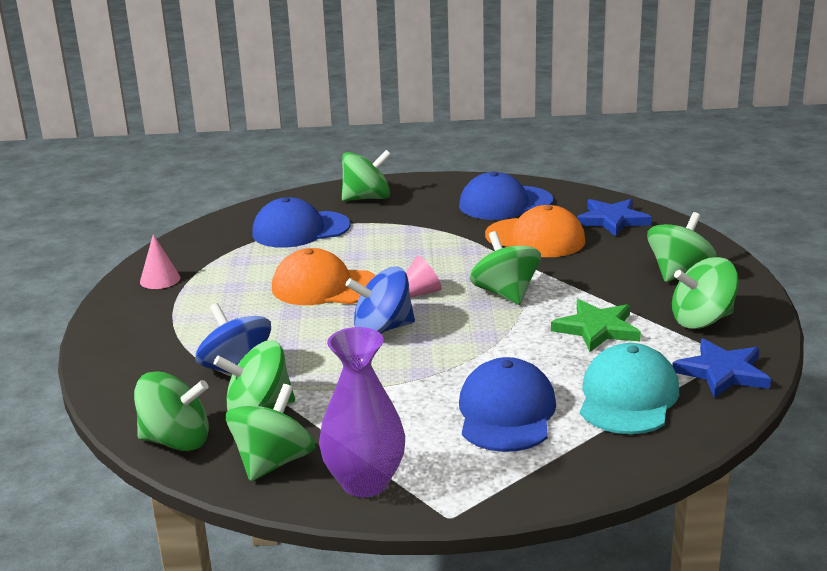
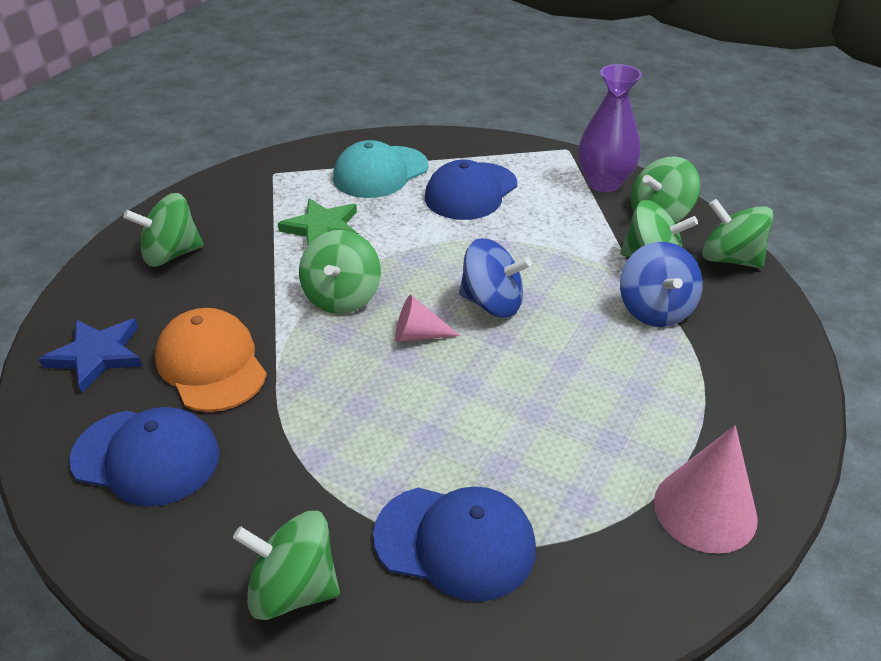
camera: 150 degrees left, 15 degrees up
(160, 279) = (705, 509): pink cone -> pink cone, size x1.70
(325, 287) = (505, 391): orange cap -> none
(702, 320) = (239, 204): green spinning top -> none
(722, 372) = (297, 165): blue star -> none

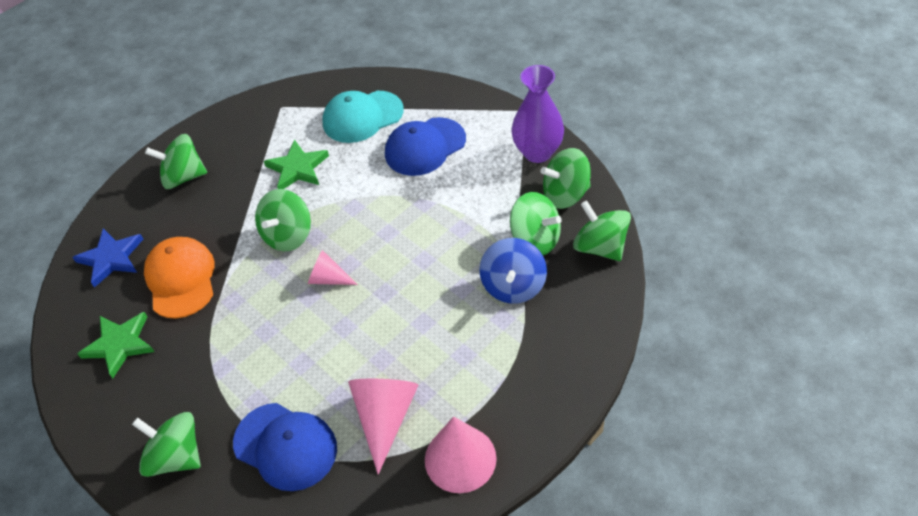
camera: 20 degrees right, 10 degrees up
(146, 457) = (119, 344): blue cap -> green star
(492, 303) = (393, 259): blue spinning top -> none
(577, 480) = (385, 418): none -> pink cone

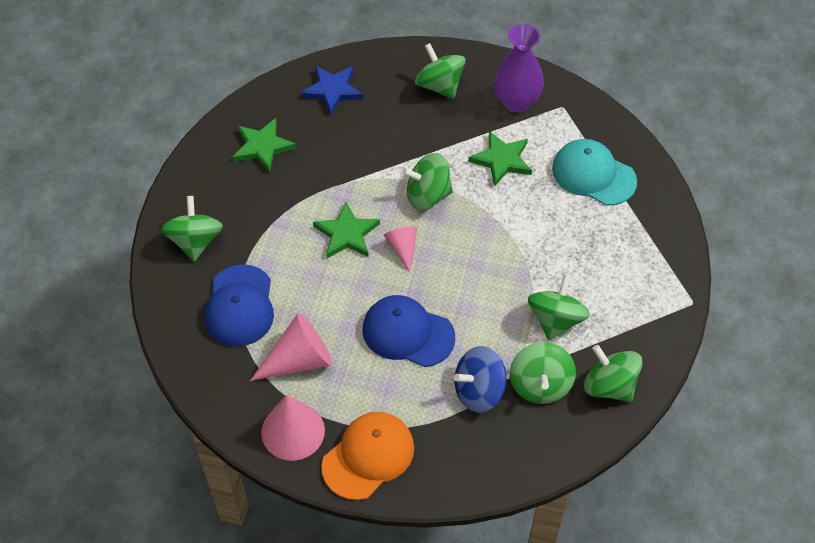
camera: 55 degrees right, 5 degrees up
(181, 279) = (341, 148): orange cap -> orange cap (368, 456)
(277, 316) = (346, 234): none -> green star
(425, 147) = (591, 243): blue cap -> blue cap (408, 333)
(537, 152) = (646, 338): purple vase -> purple vase (516, 101)
(600, 247) = (565, 442): green spinning top -> green spinning top (555, 320)

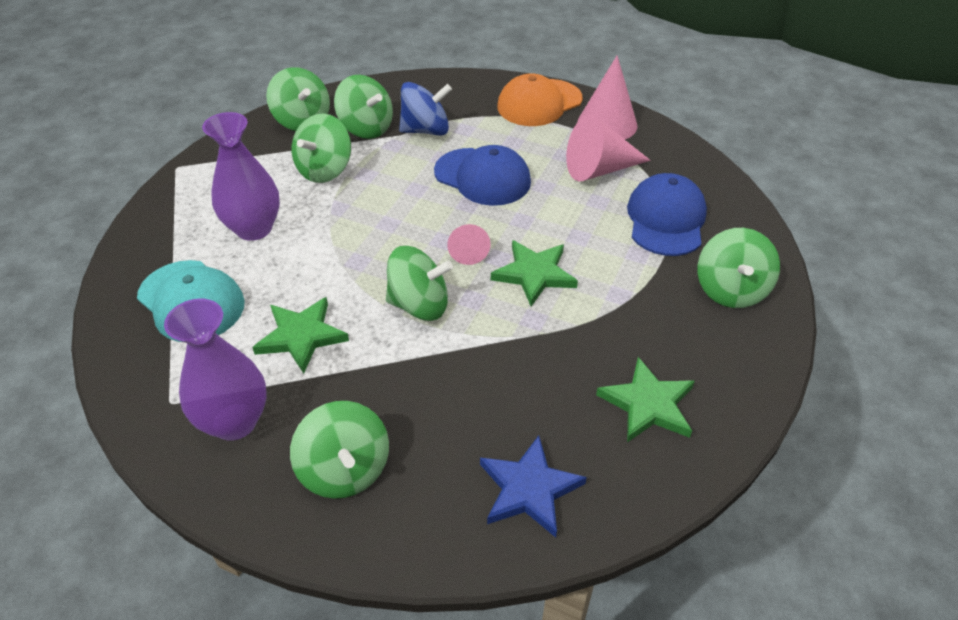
camera: 170 degrees left, 10 degrees down
(540, 385) = (366, 128): green spinning top -> green spinning top turned 120 degrees clockwise
(584, 244) = (254, 228): none -> purple vase

